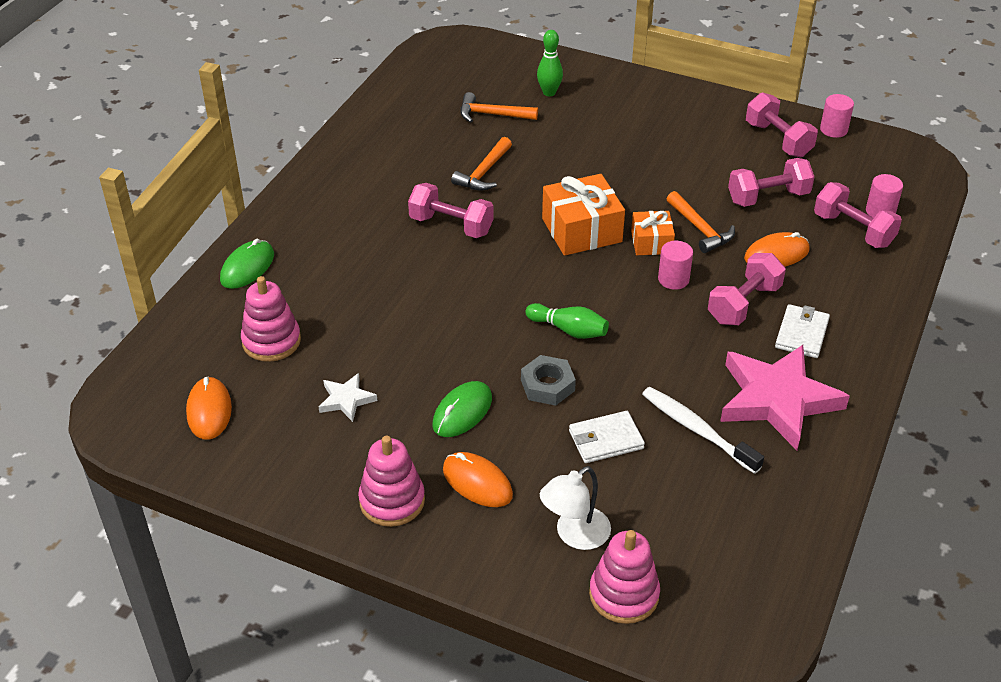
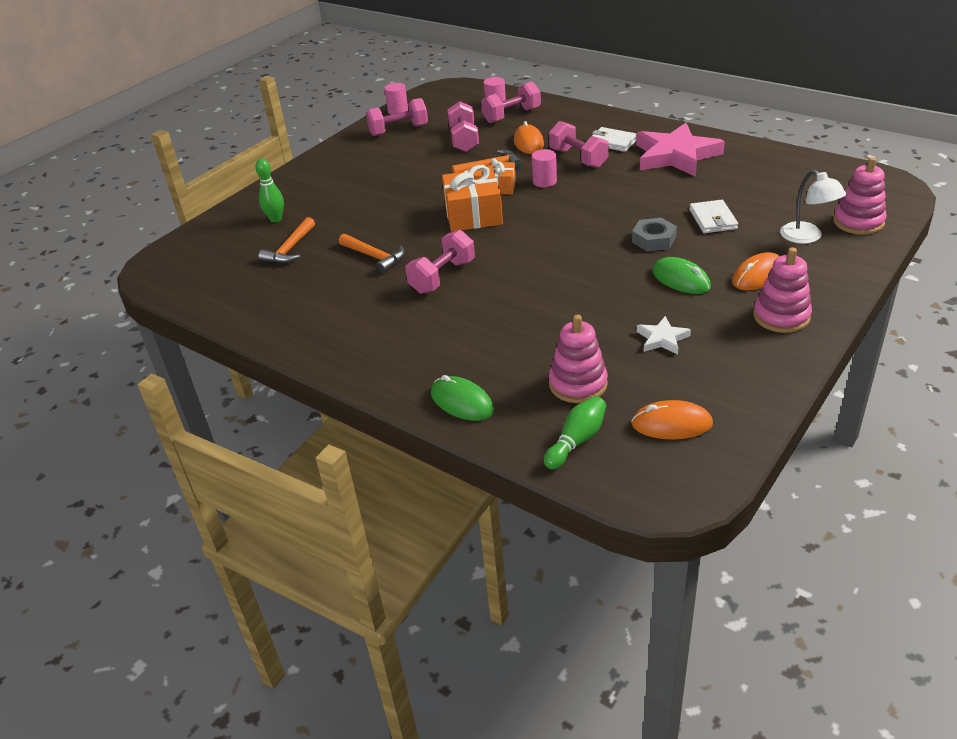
camera: 75 degrees left, 5 degrees down
(569, 330) = (592, 227): green bowling pin -> green bowling pin (577, 441)
(697, 430) = (703, 185): white toothbrush -> none

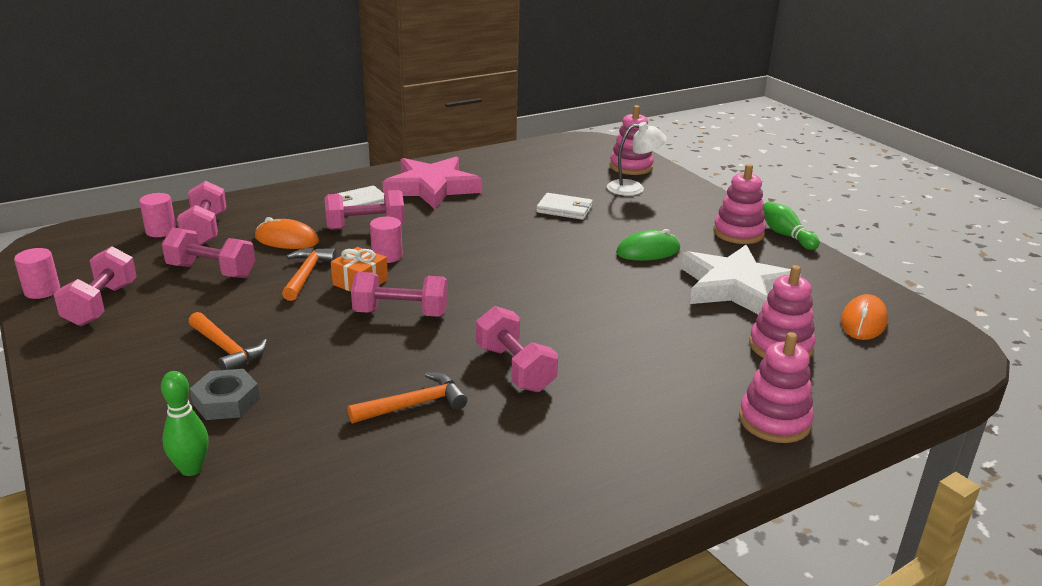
camera: 70 degrees left, 10 degrees down
(290, 249) = (302, 473): orange hammer -> orange hammer (226, 349)
(462, 402) = (774, 421): green mouse -> pink stacking toy
(473, 215) = (401, 313): orange gift -> pink dumbbell
(577, 441) = (869, 373): green bowling pin -> green bowling pin (786, 235)
(654, 240) = (569, 241): grey nut -> grey nut (226, 401)
(662, 339) = (735, 287): white star -> white star, size x2.18
(758, 275) = (672, 221): orange mouse -> none

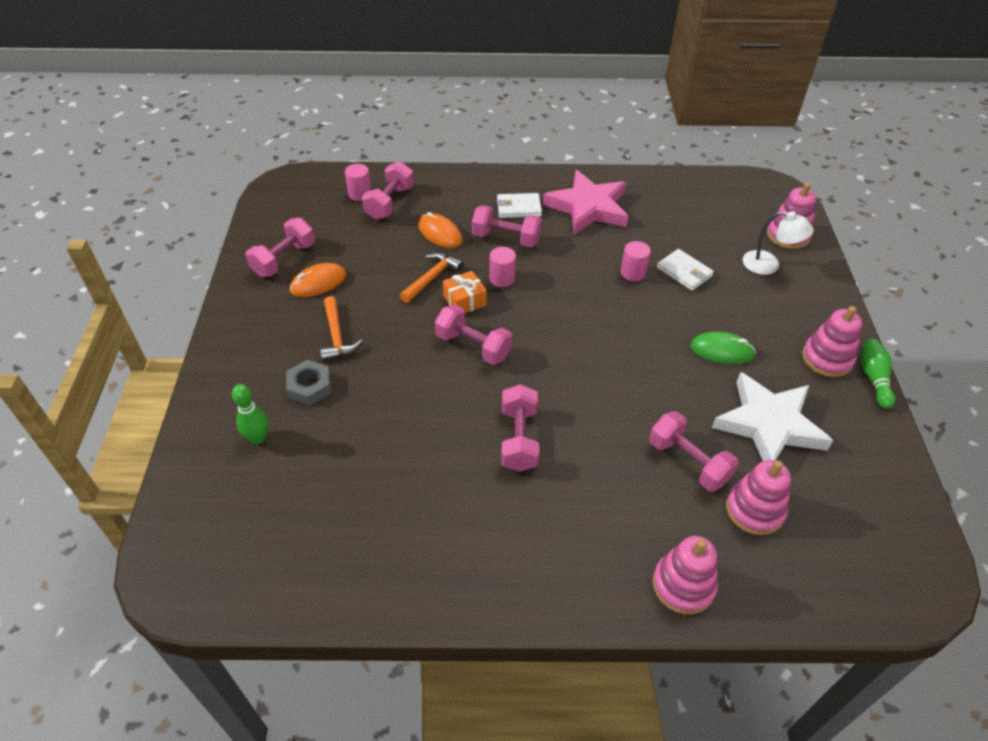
camera: 30 degrees right, 20 degrees up
(42, 291) = (256, 232): pink cylinder -> pink cylinder (633, 273)
(211, 271) = (370, 250): pink dumbbell -> pink dumbbell (688, 462)
(414, 405) = (425, 444): orange hammer -> none
(863, 321) = (859, 514): orange mouse -> orange mouse (318, 283)

